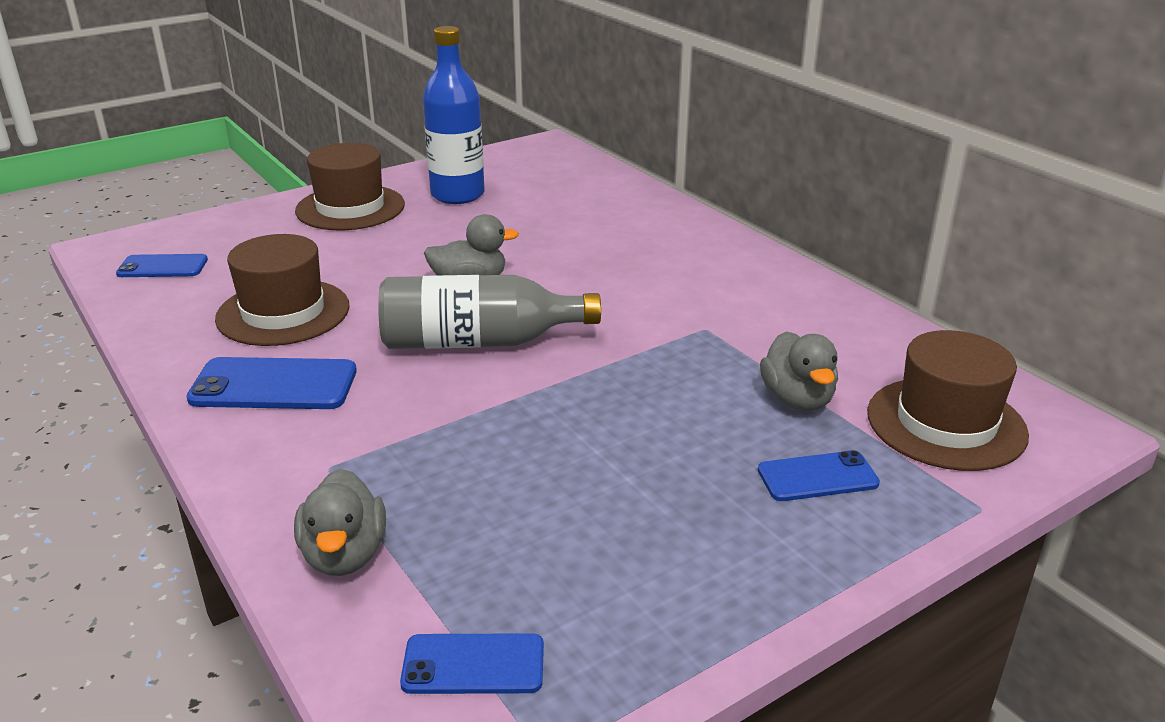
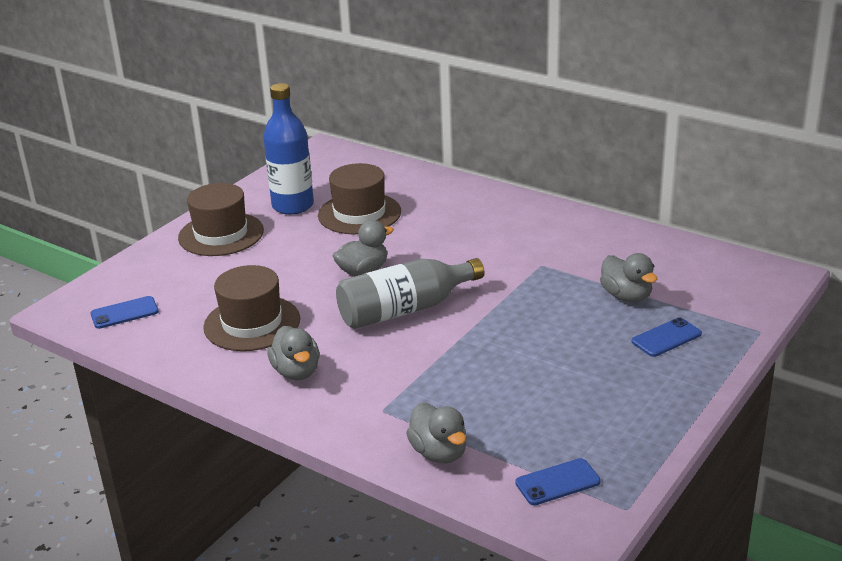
camera: 20 degrees left, 0 degrees up
(274, 385) = (296, 372): blue phone -> grey duck
(946, 423) = (716, 289): brown hat -> brown hat (359, 213)

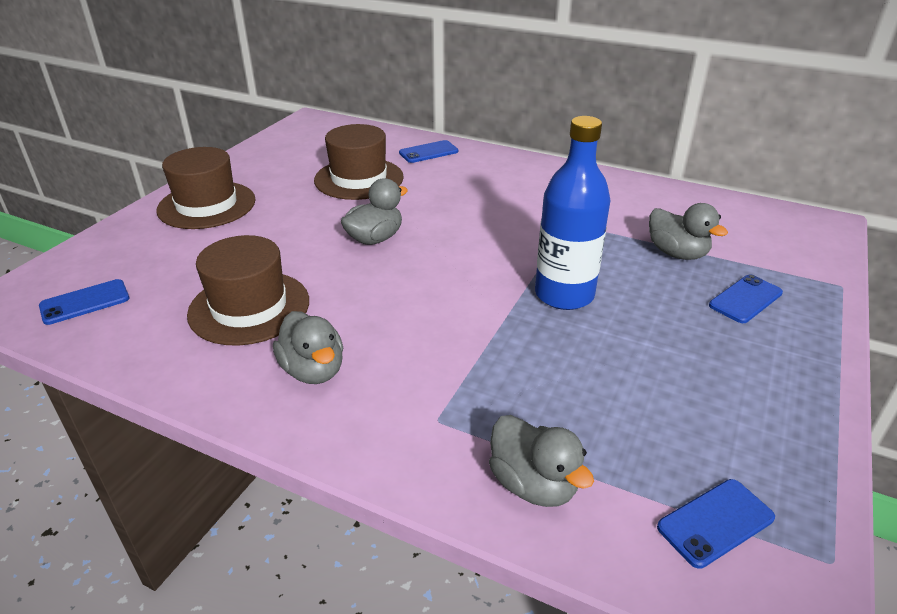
camera: 10 degrees left, 5 degrees up
(293, 206) = (285, 173): blue bottle -> blue bottle (564, 294)
(405, 309) = (434, 281): grey bottle -> none
(431, 188) = (428, 152): none -> blue phone

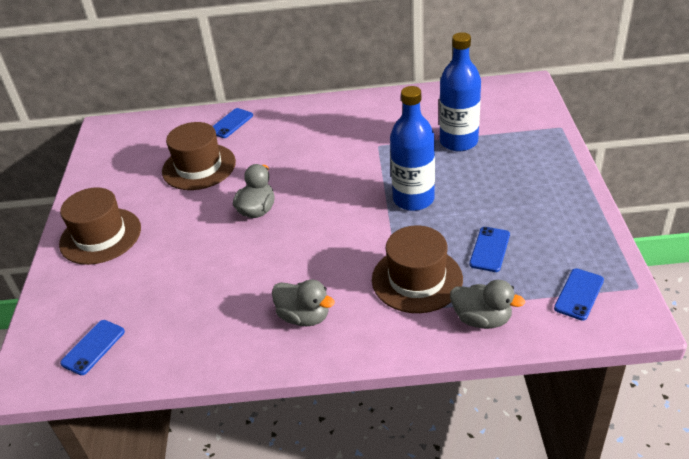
camera: 25 degrees left, 5 degrees up
(249, 307) = (219, 297): brown hat -> brown hat (417, 279)
(677, 253) = (458, 142): grey duck -> blue bottle
(745, 299) = (516, 158): blue phone -> blue phone (490, 249)

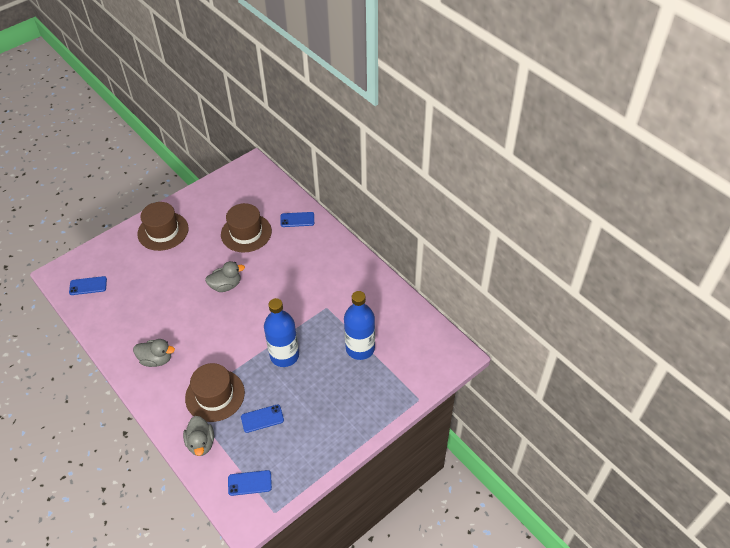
camera: 50 degrees right, 10 degrees up
(304, 316) = (156, 359): grey duck -> grey duck turned 75 degrees counterclockwise

